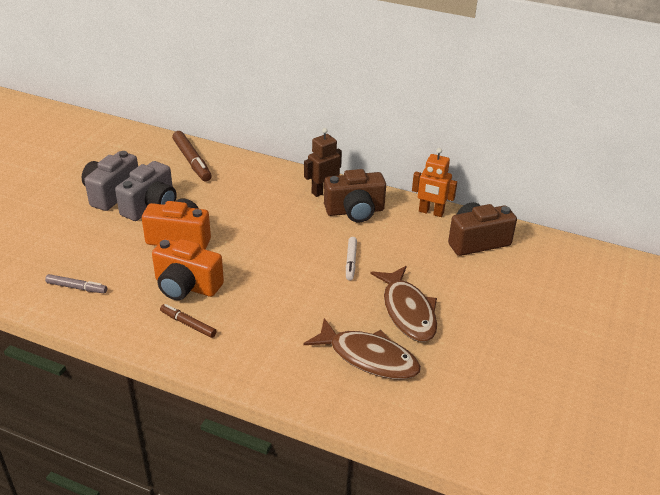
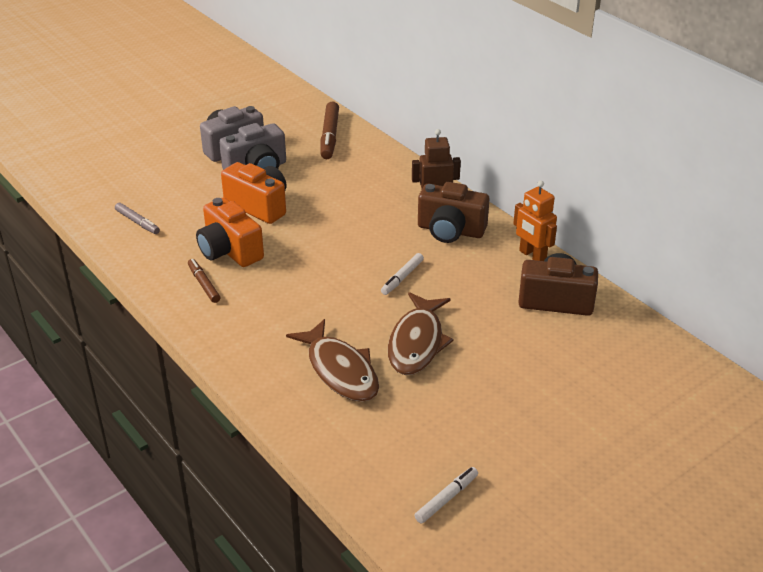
camera: 30 degrees right, 0 degrees up
(538, 431) = (446, 498): none -> white marker

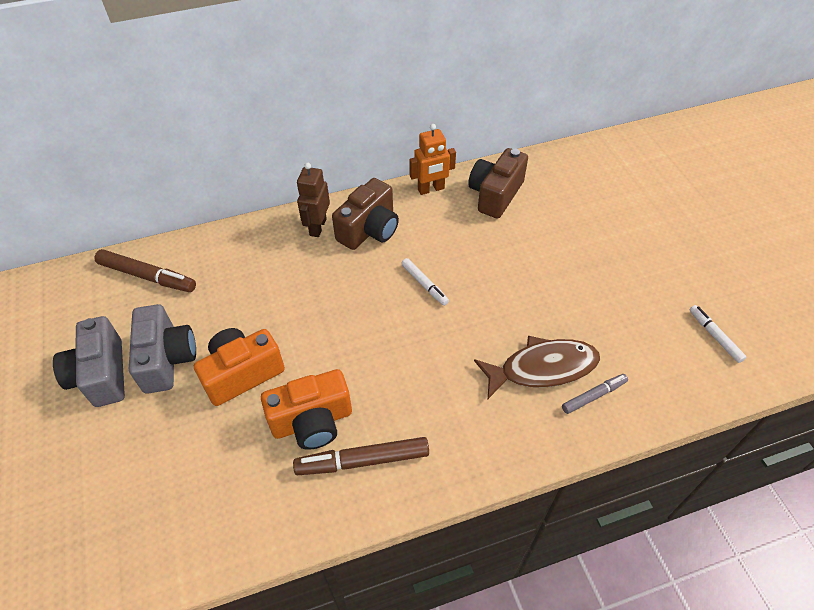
camera: 70 degrees left, 15 degrees up
(137, 222) = (202, 513): grey marker -> grey marker (593, 396)
(203, 284) = (362, 461): brown marker -> brown marker, size x1.66
(417, 342) = (520, 300): brown fish -> none

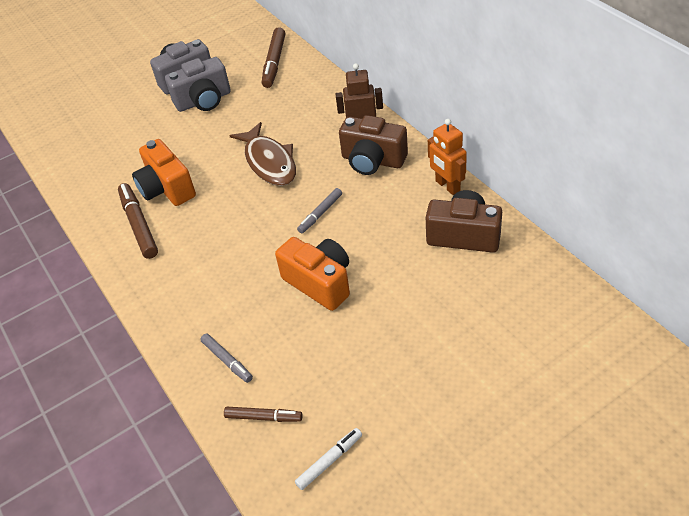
camera: 80 degrees right, 5 degrees down
(242, 374) = (200, 140): orange camera -> orange camera (320, 283)
(424, 284) = (320, 214): white marker -> grey marker
(542, 368) = (249, 317): brown fish -> brown fish (269, 162)
(664, 376) = (263, 417): none -> brown marker

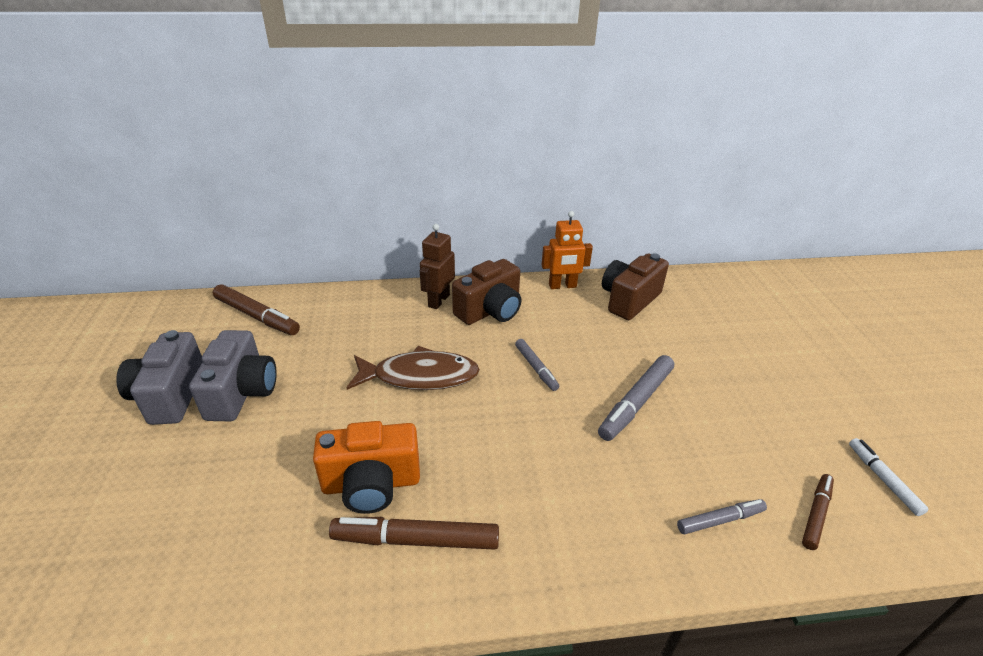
camera: 70 degrees left, 10 degrees down
(320, 283) = (636, 403): orange camera -> grey marker

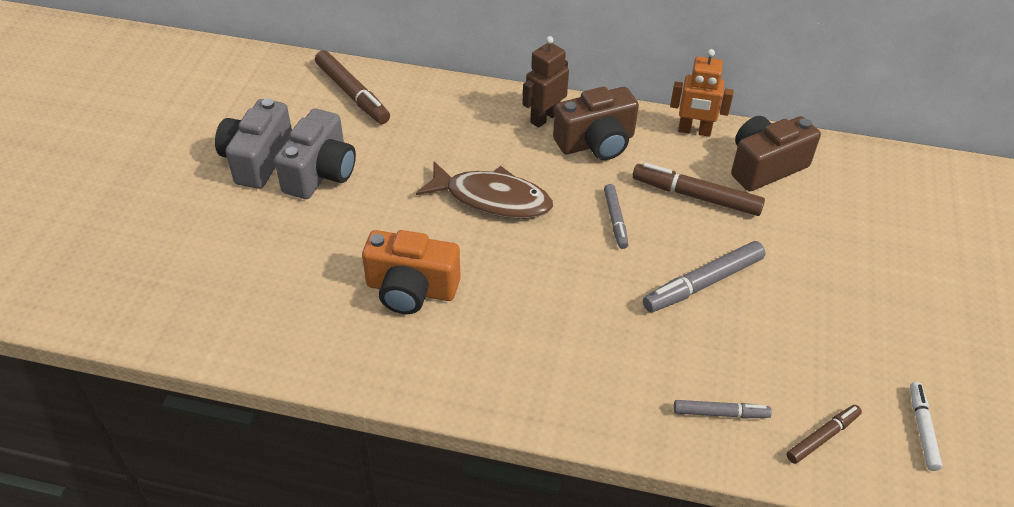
camera: 20 degrees right, 10 degrees up
(416, 540) = (433, 347): brown marker -> brown marker (696, 196)

